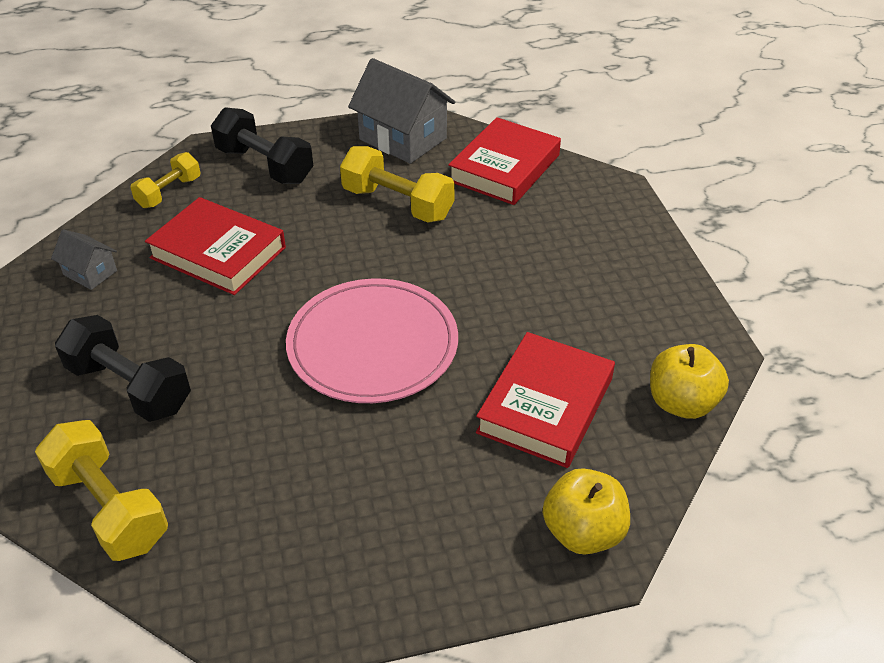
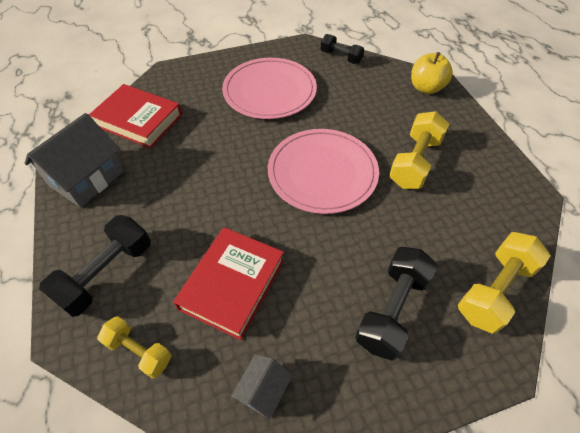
camera: 95 degrees left, 10 degrees up
(397, 204) = (175, 174): yellow dumbbell -> yellow dumbbell (415, 162)
(545, 405) = (354, 100): red book -> none
(569, 296) = (269, 91): none -> pink plate
(681, 403) = (341, 57): yellow apple -> black dumbbell

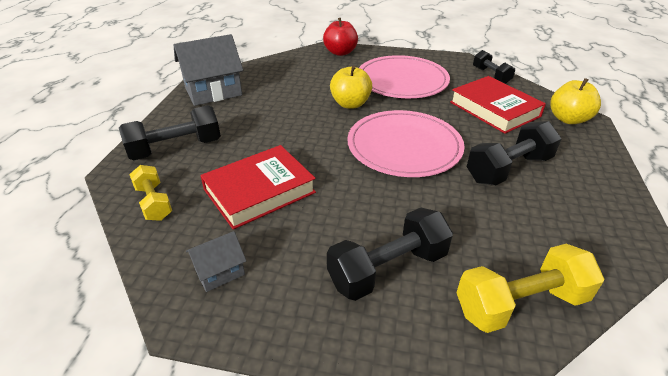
camera: 30 degrees right, 15 degrees down
(138, 120) = (279, 70): red book -> red book (494, 109)
(185, 73) = (340, 52): none -> red apple
(242, 140) = (350, 104): none -> yellow apple
(415, 162) = (508, 169): yellow dumbbell -> black dumbbell

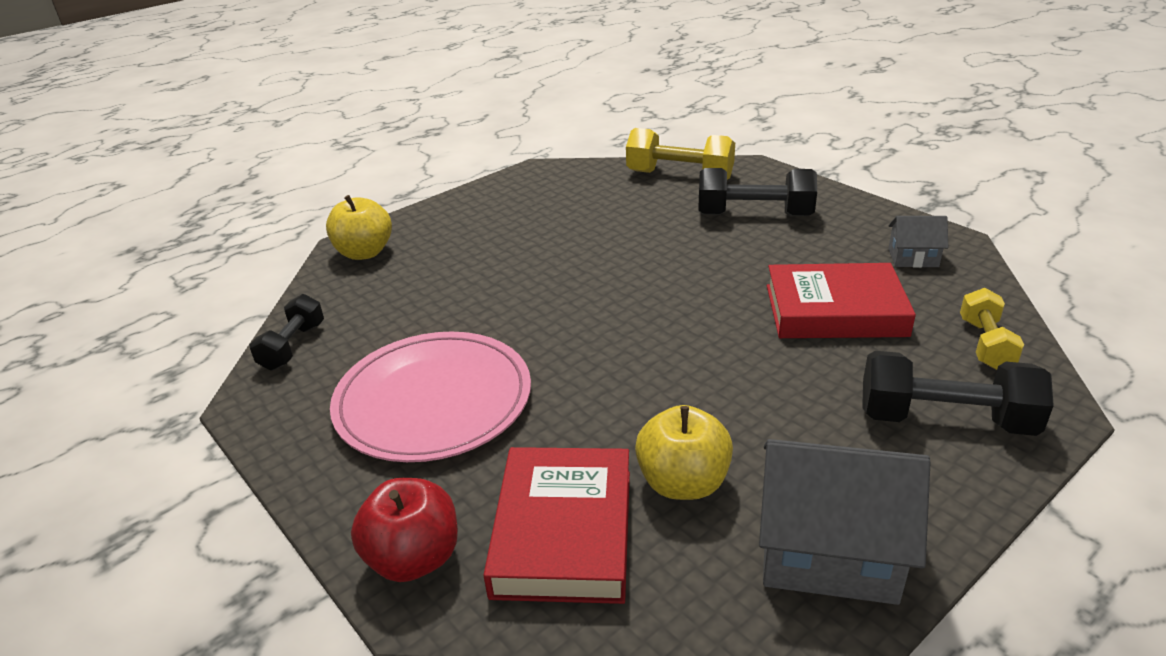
camera: 140 degrees left, 5 degrees down
(350, 104) = (585, 389): yellow apple -> yellow apple (683, 483)
(404, 146) = (602, 295): pink plate -> none
(494, 109) = (411, 295): red book -> red book (564, 531)
(508, 169) = (533, 236): black dumbbell -> none

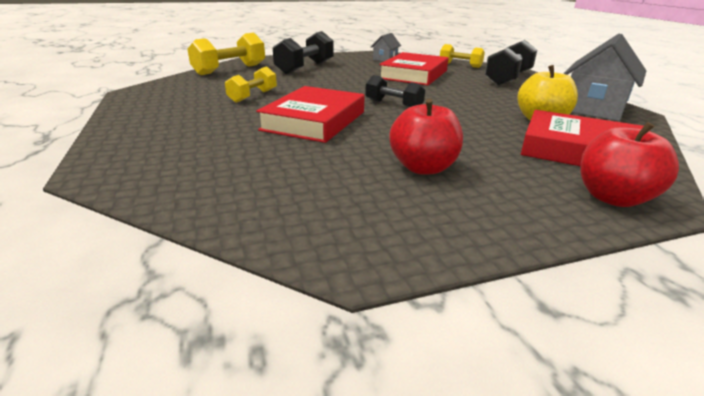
camera: 70 degrees left, 5 degrees down
(293, 346) = (266, 222): black dumbbell -> black dumbbell (393, 105)
(364, 253) = (131, 166): yellow apple -> none
(433, 400) = (423, 167): pink plate -> red apple
(530, 295) = (314, 121): none -> red book
(585, 230) = (253, 96): none -> yellow dumbbell

